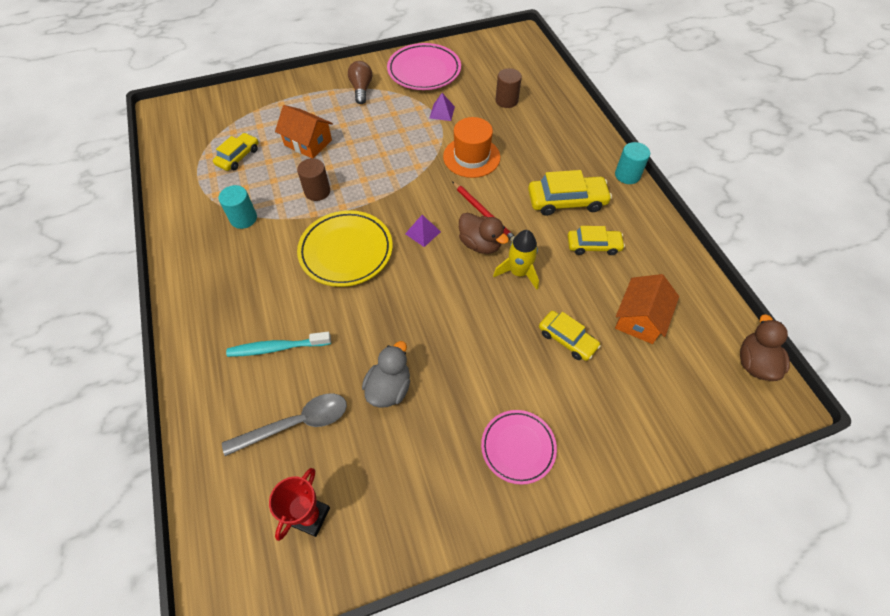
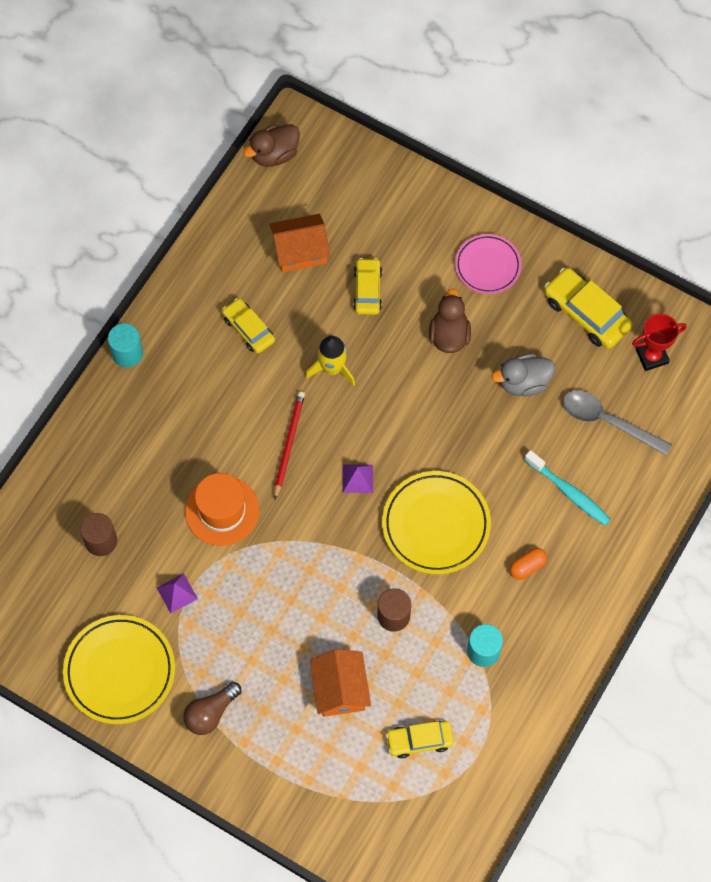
camera: 130 degrees left, 10 degrees up
(261, 280) = (527, 566): none -> orange capsule
(424, 71) = (120, 671): pink plate -> yellow plate
(480, 244) = (328, 420): brown duck -> brown duck (449, 335)
(566, 201) = (210, 384): yellow car -> yellow car (586, 313)

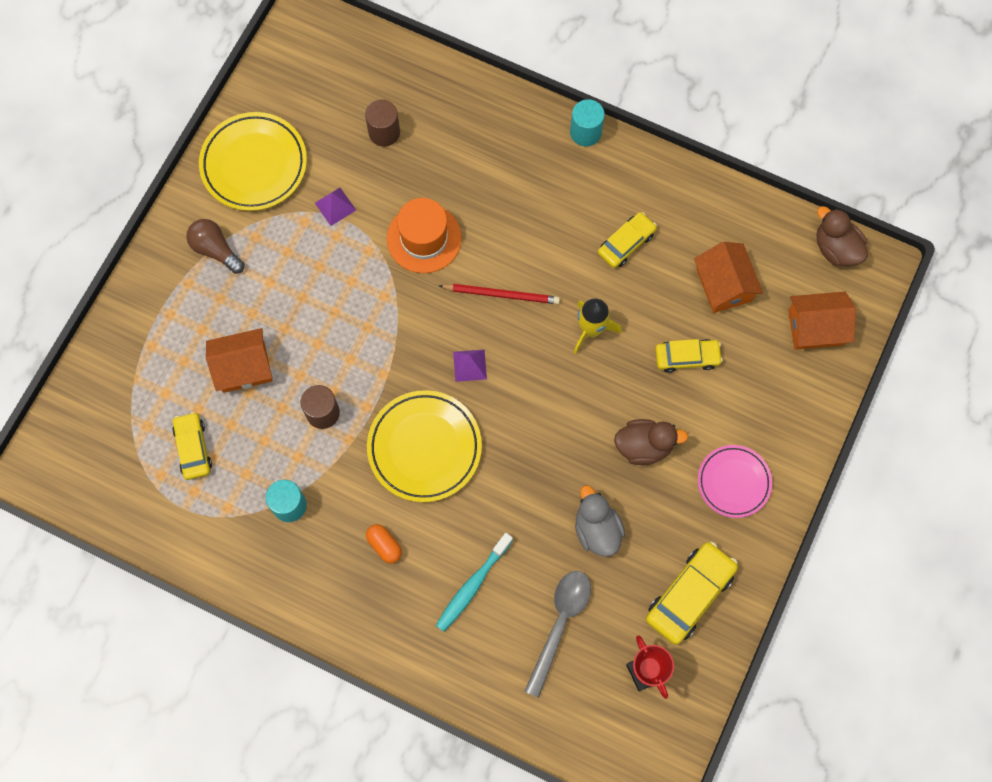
camera: 85 degrees right, 5 degrees up
(349, 181) = (815, 327): none -> orange house

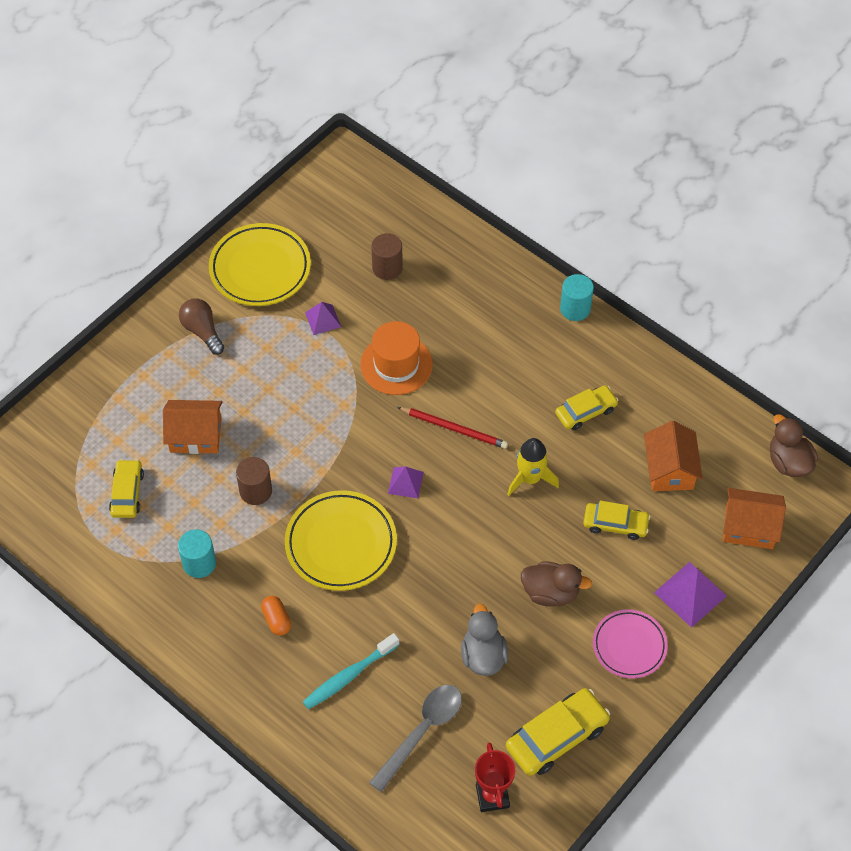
camera: 15 degrees right, 15 degrees down
(777, 413) = (690, 594): none -> purple pyramid

